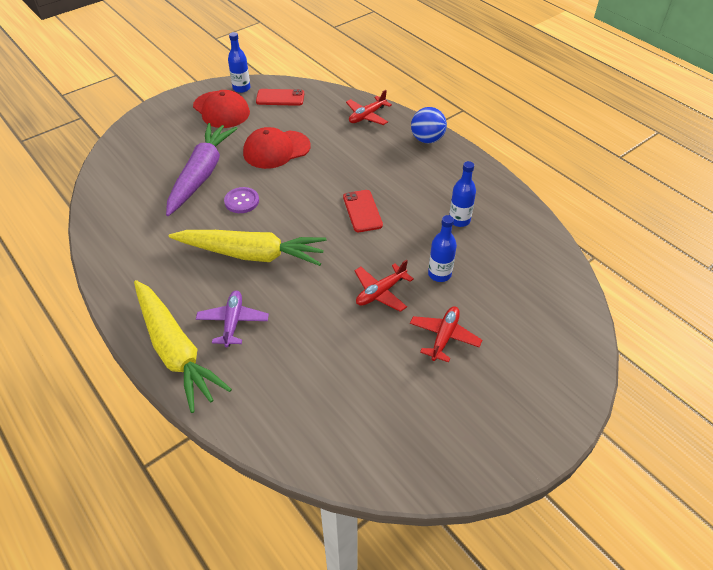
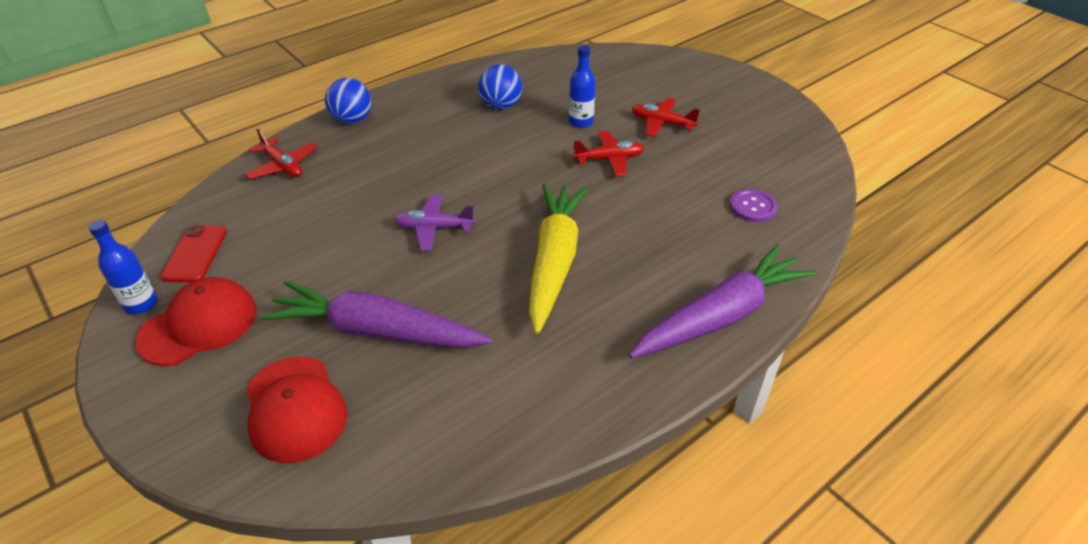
camera: 90 degrees left, 5 degrees down
(176, 350) = (721, 315): yellow carrot -> purple carrot
(233, 322) = (668, 269): purple plane -> purple plane (434, 228)
(241, 201) = (447, 279): purple button -> purple button (752, 207)
(276, 149) = (335, 251): red cap -> red cap (295, 408)
(362, 211) = (480, 171): red phone -> none
(380, 292) = (609, 159): red plane -> red plane turned 60 degrees counterclockwise
(459, 220) = (501, 106): blue bottle -> blue ball

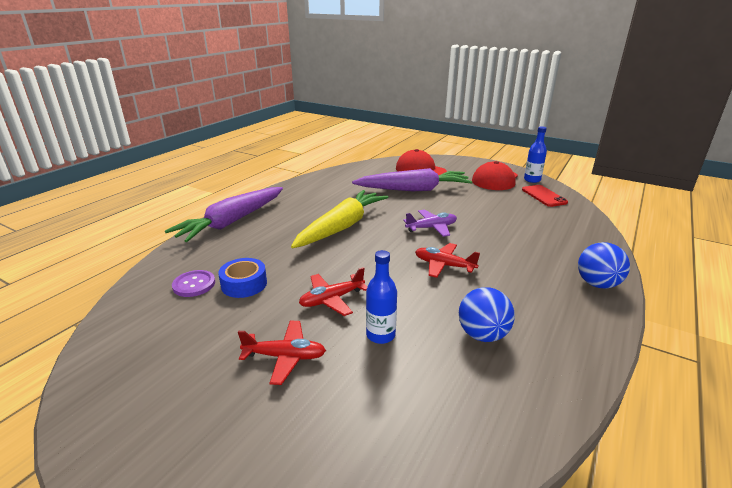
camera: 160 degrees right, 15 degrees down
(283, 166) = (582, 240): red plane -> red plane (444, 265)
(554, 261) = (342, 227): yellow carrot -> yellow carrot turned 135 degrees counterclockwise
(697, 195) = (244, 284): none -> blue tape

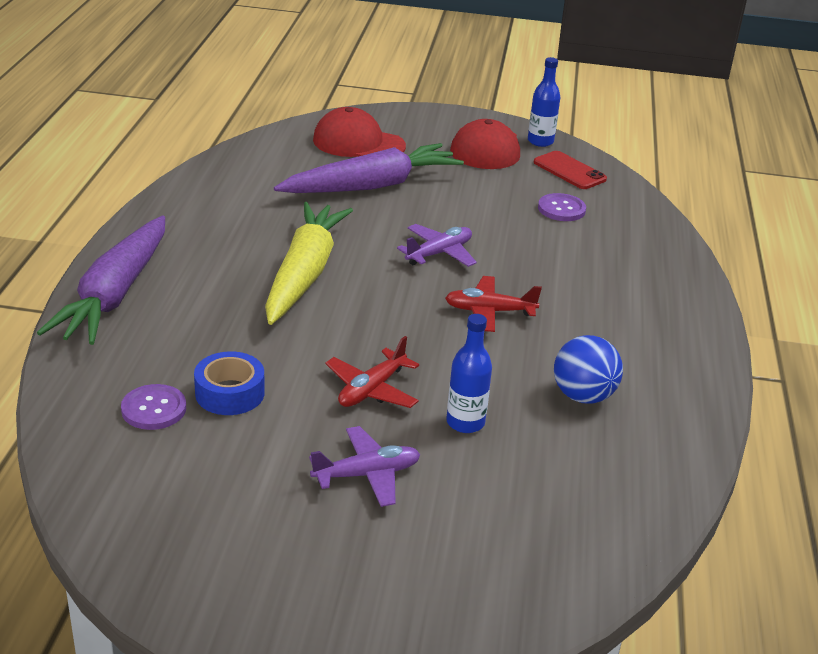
camera: 25 degrees left, 5 degrees up
(285, 357) = (367, 474): red plane -> purple plane
(528, 215) = (561, 209): none -> purple button
(597, 284) = (685, 303): blue ball -> none

